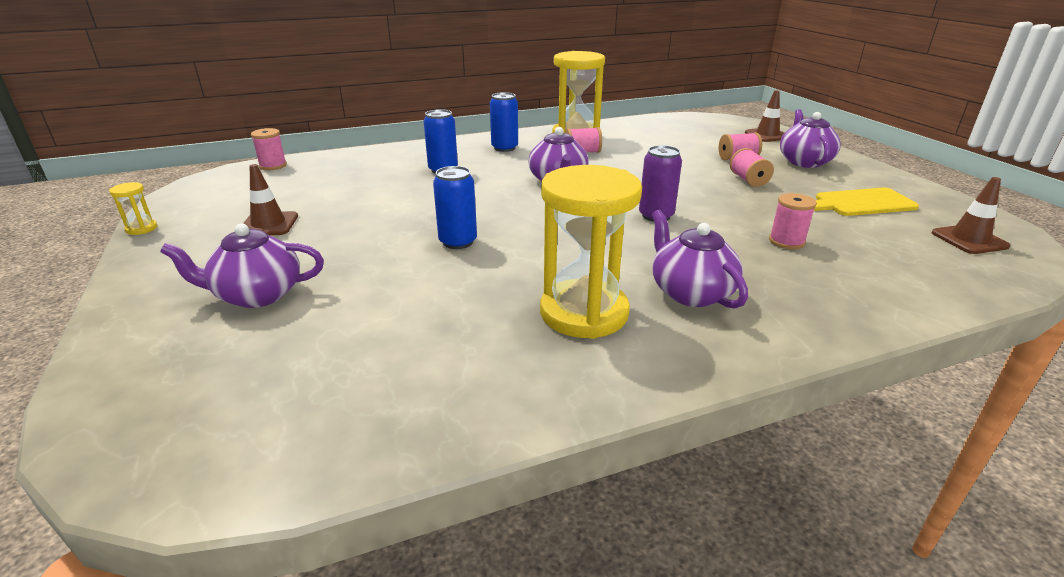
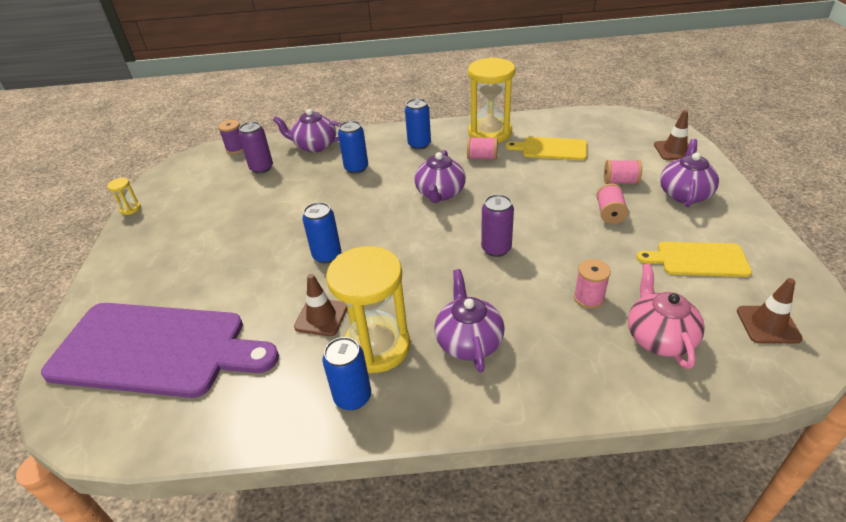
camera: 20 degrees right, 10 degrees up
(257, 295) = (176, 287): purple teapot -> purple teapot (315, 146)
(260, 363) = (155, 349): none -> purple cutting board
(268, 224) = (208, 216): brown traffic cone -> brown traffic cone (321, 317)
(273, 166) = (236, 148): pink spool -> purple spool
(319, 178) = (261, 168): none -> purple can
(589, 365) = (353, 397): none -> blue can
(649, 142) = (551, 149): none -> yellow cutting board
(883, 262) = (659, 337): none -> pink teapot

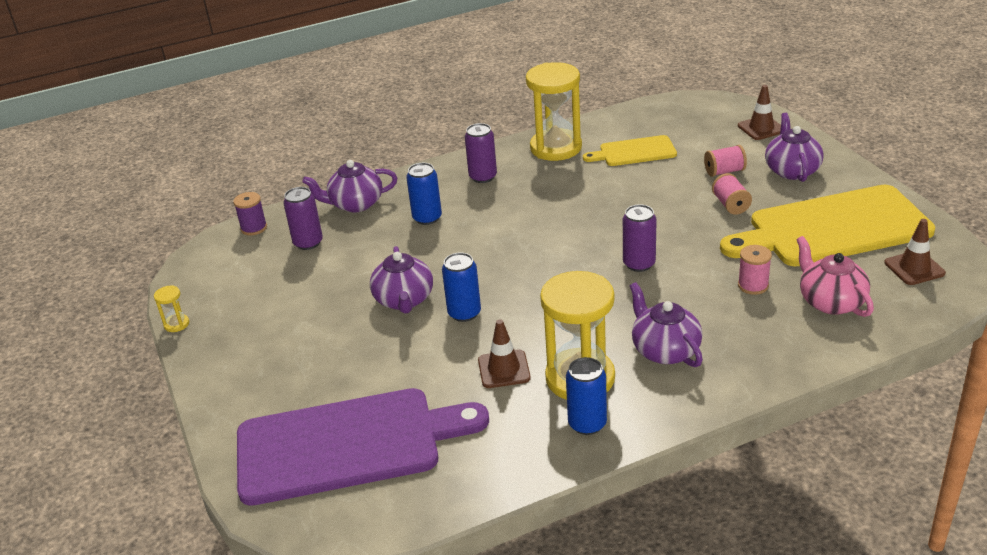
camera: 20 degrees left, 5 degrees down
(419, 144) = (483, 177): blue can -> purple can
(440, 193) = (544, 224): purple teapot -> purple teapot (404, 300)
(482, 157) = (564, 176): pink spool -> none
(697, 259) = (832, 228): yellow cutting board -> yellow cutting board, size x1.99

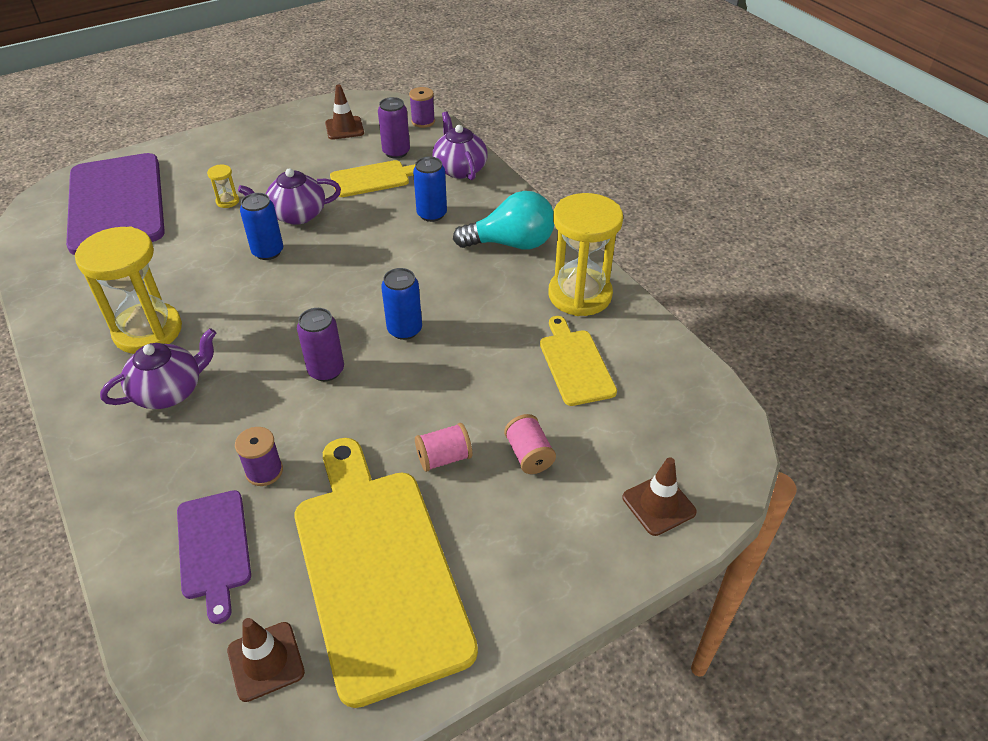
camera: 80 degrees right, 10 degrees up
(176, 324) = (291, 110): yellow hourglass -> yellow hourglass (227, 201)
(353, 255) = (373, 179): none -> yellow cutting board
(483, 177) = (511, 244): purple can -> turquoise light bulb
(504, 369) = (178, 282): brown traffic cone -> brown traffic cone (344, 128)
(587, 424) = (84, 338): blue can -> blue can (404, 330)
(753, 285) = (264, 471): pink spool -> purple spool
(792, 170) = (535, 534): purple teapot -> none
(830, 302) = (214, 548): pink teapot -> purple cutting board

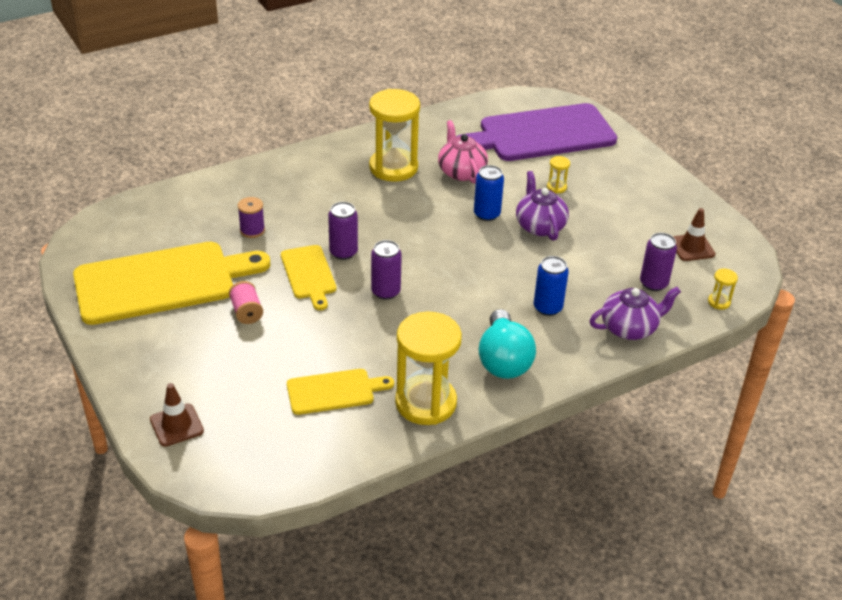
camera: 90 degrees right, 5 degrees down
(169, 391) = (331, 184): purple teapot -> none
(176, 271) = (461, 172): none -> pink teapot
(214, 548) = (196, 216): purple cutting board -> none
(266, 661) = (114, 241): brown traffic cone -> none
(373, 179) = (603, 269): yellow cutting board -> yellow cutting board (309, 274)
(404, 330) = (385, 291): blue can -> purple can
(423, 121) = (719, 302): purple spool -> yellow hourglass
(529, 455) = (240, 356): pink spool -> none

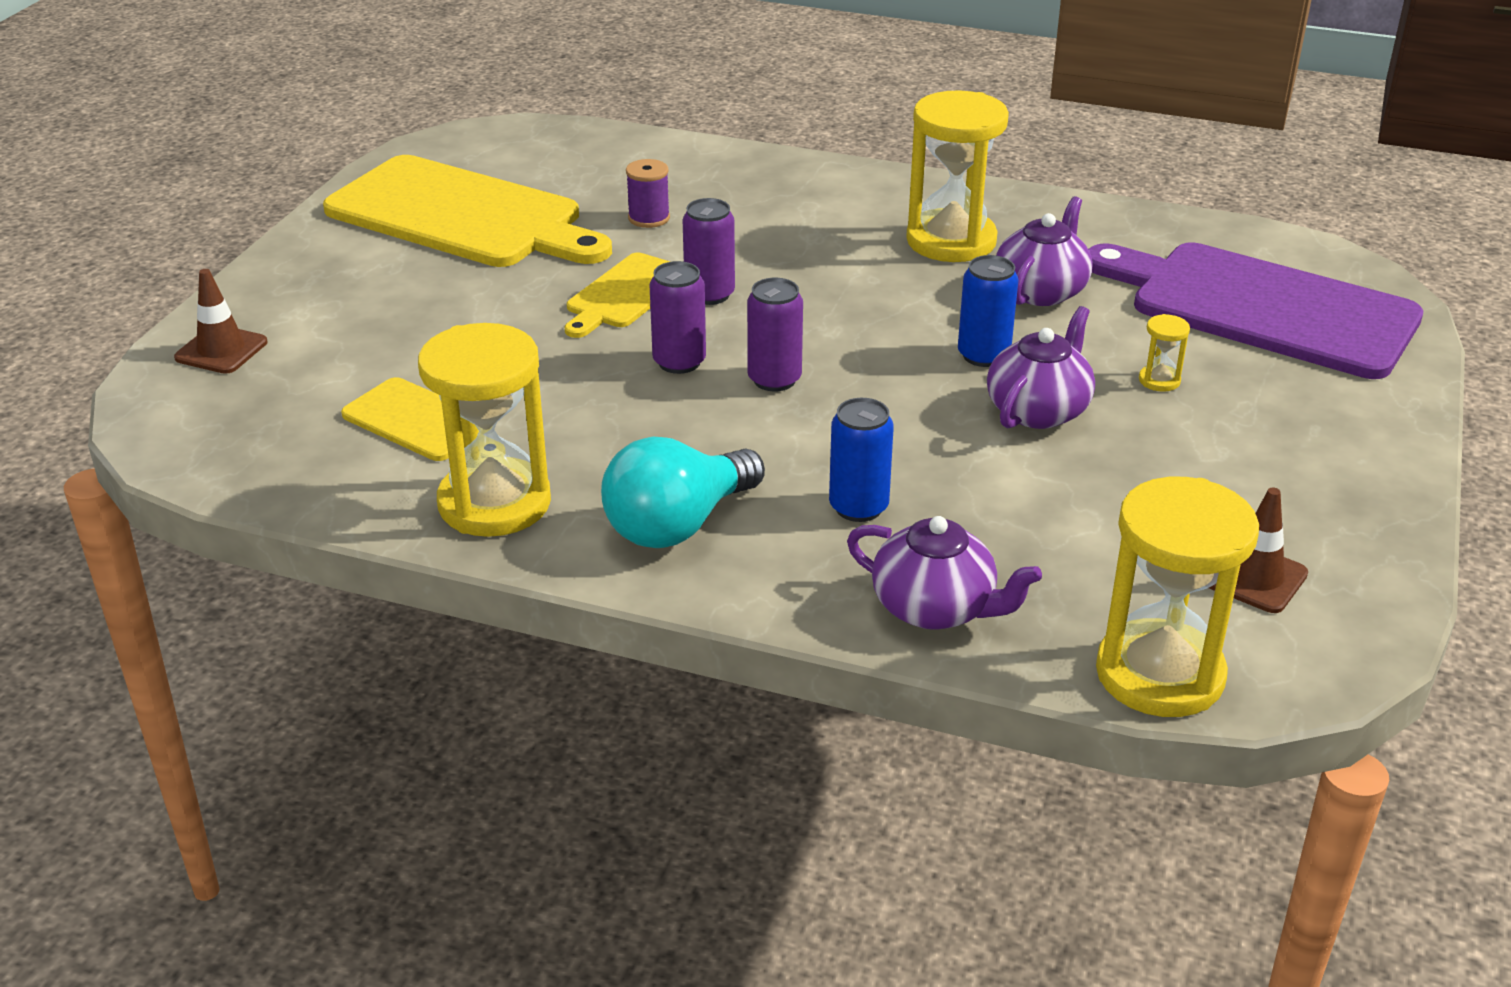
camera: 50 degrees right, 5 degrees down
(246, 312) = (488, 291): pink spool -> none
(461, 172) = (1041, 291): pink teapot -> purple teapot
(653, 283) = (1088, 581): purple can -> purple can (774, 379)
(719, 302) = (1159, 674): yellow hourglass -> yellow hourglass, size x2.47

